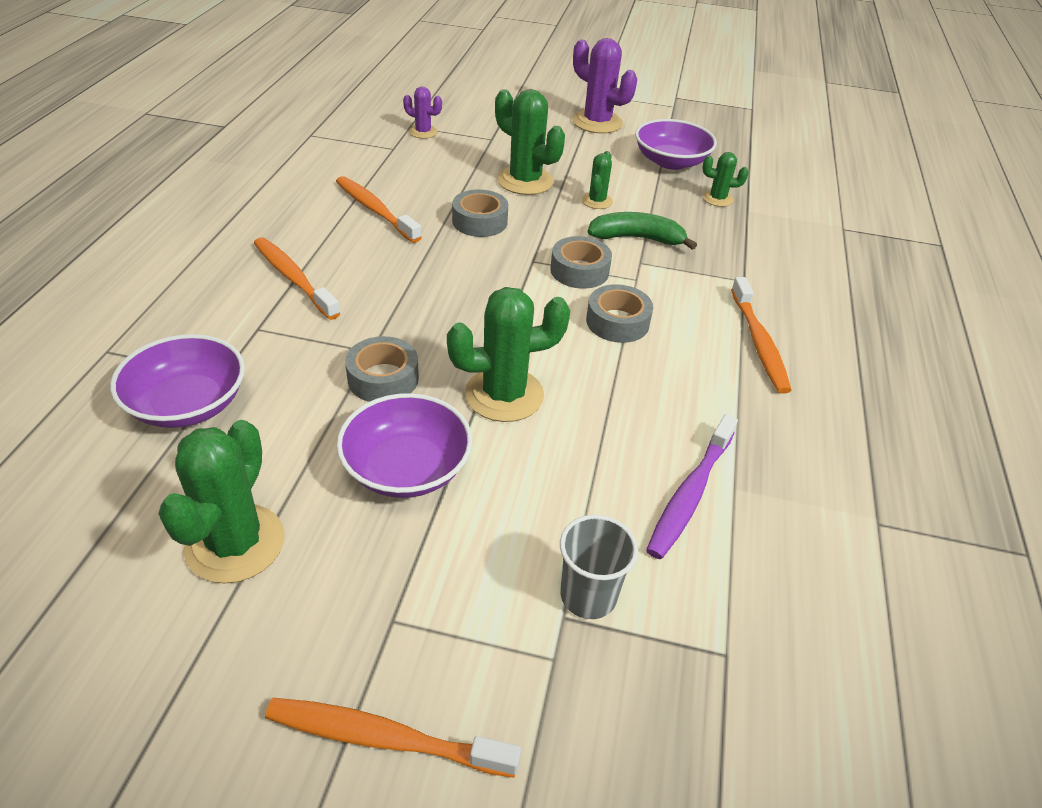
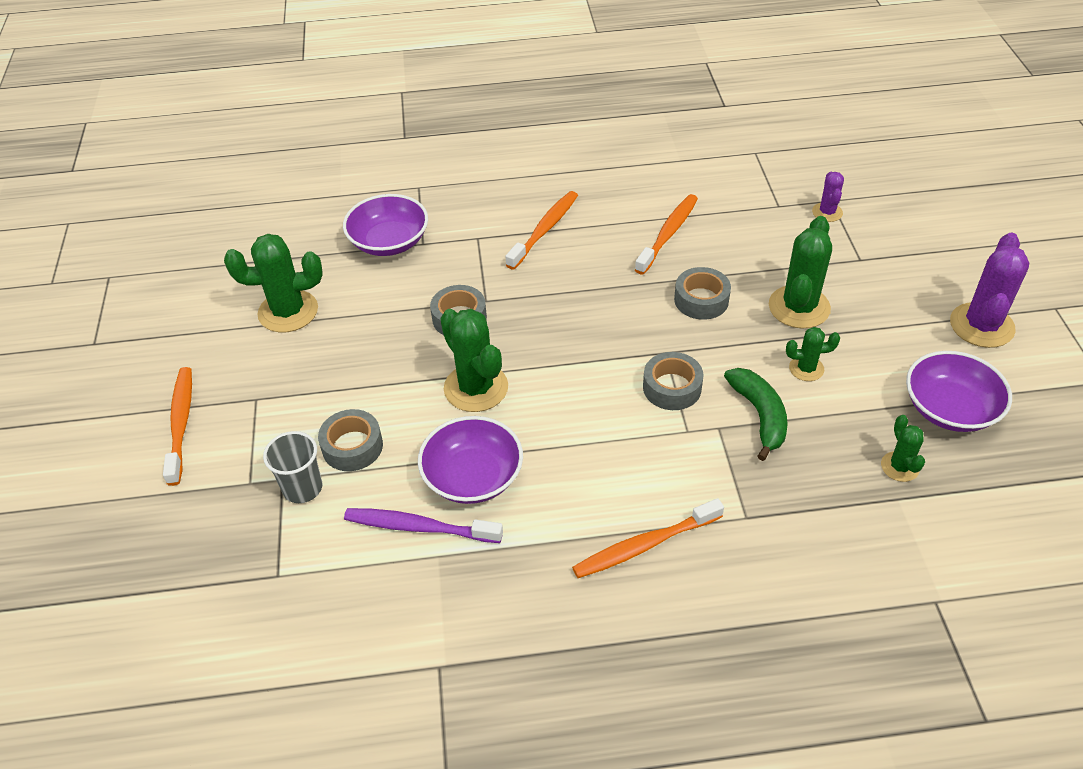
camera: 75 degrees right, 5 degrees up
(406, 468) = (378, 361): purple bowl -> purple bowl (473, 476)
(617, 322) = (610, 433): grey tape -> grey tape (352, 446)

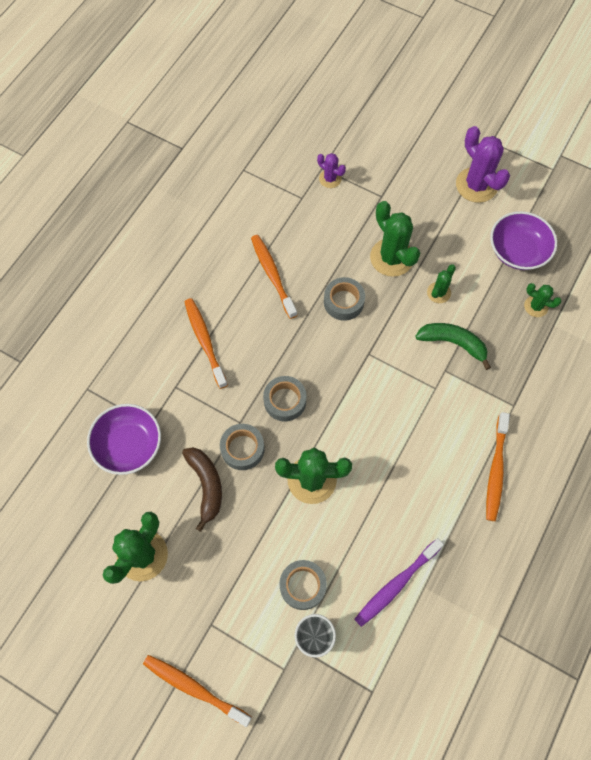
camera: 55 degrees left, 20 degrees up
(397, 314) = (206, 485): none -> brown banana
(473, 476) = (381, 529): purple bowl -> none
(672, 387) = (398, 371): grey tape -> grey tape (285, 401)

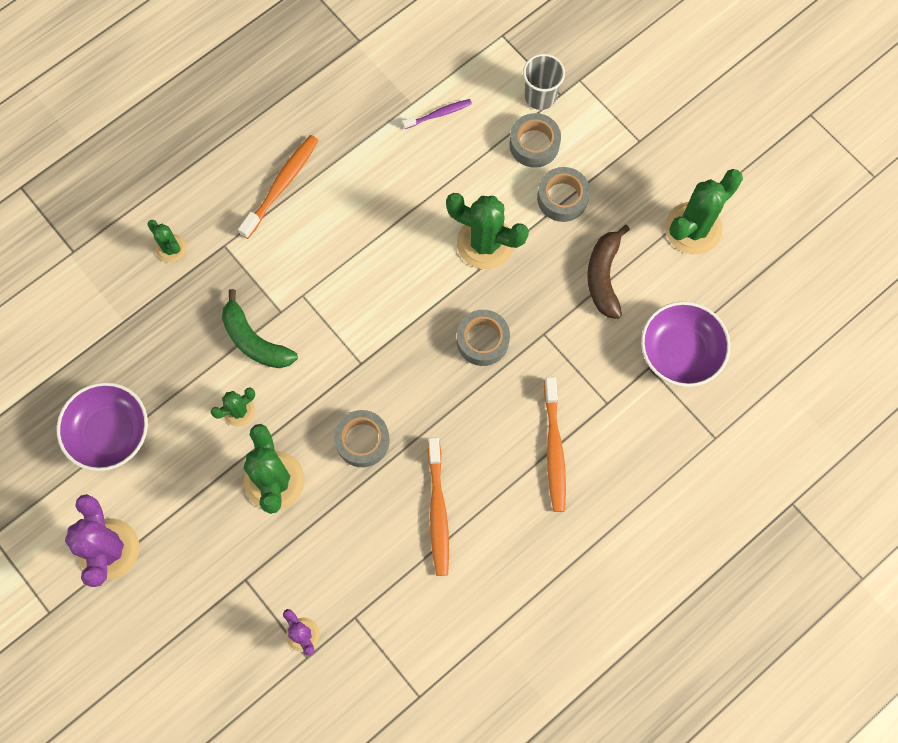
camera: 160 degrees left, 5 degrees up
(194, 688) = (671, 92): orange toothbrush -> none
(242, 449) = (550, 302): grey tape -> grey tape (562, 198)
(396, 584) = (439, 114): purple toothbrush -> purple toothbrush, size x0.59
(536, 306) = (131, 351): green cactus -> green cactus (171, 248)

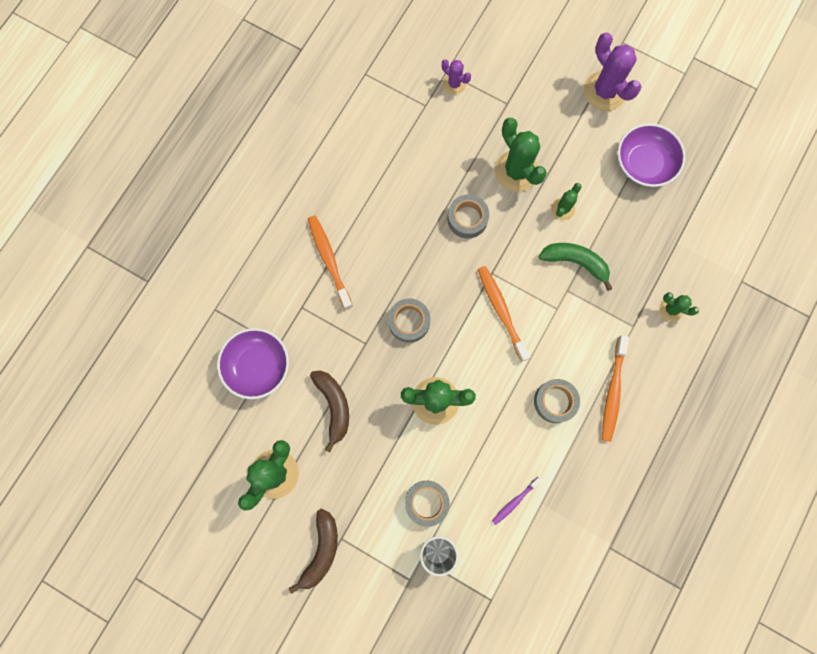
camera: 160 degrees right, 5 degrees up
(438, 511) = (396, 190): orange toothbrush -> orange toothbrush (501, 311)
(562, 198) = (387, 462): grey tape -> grey tape (555, 401)
(664, 136) = (321, 550): none -> brown banana

